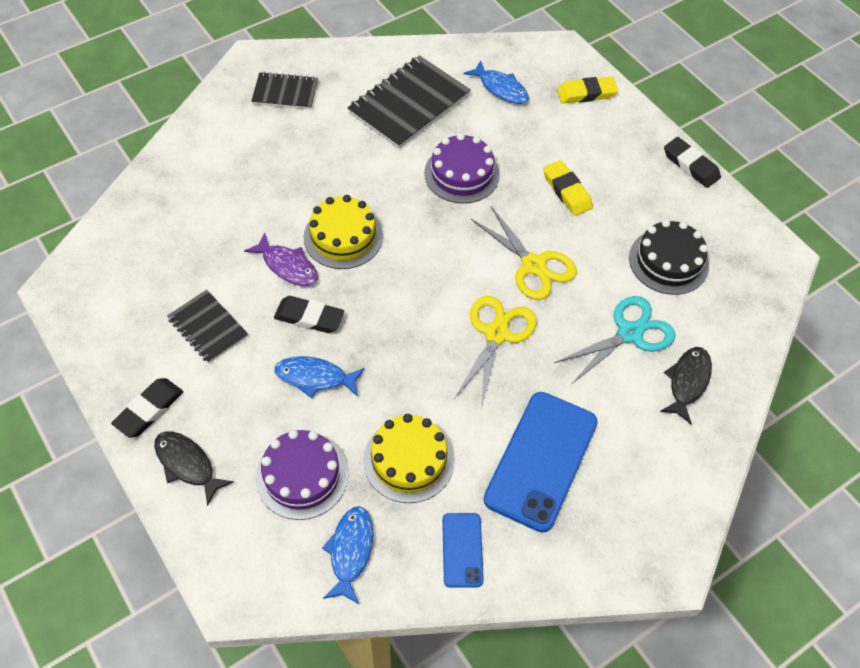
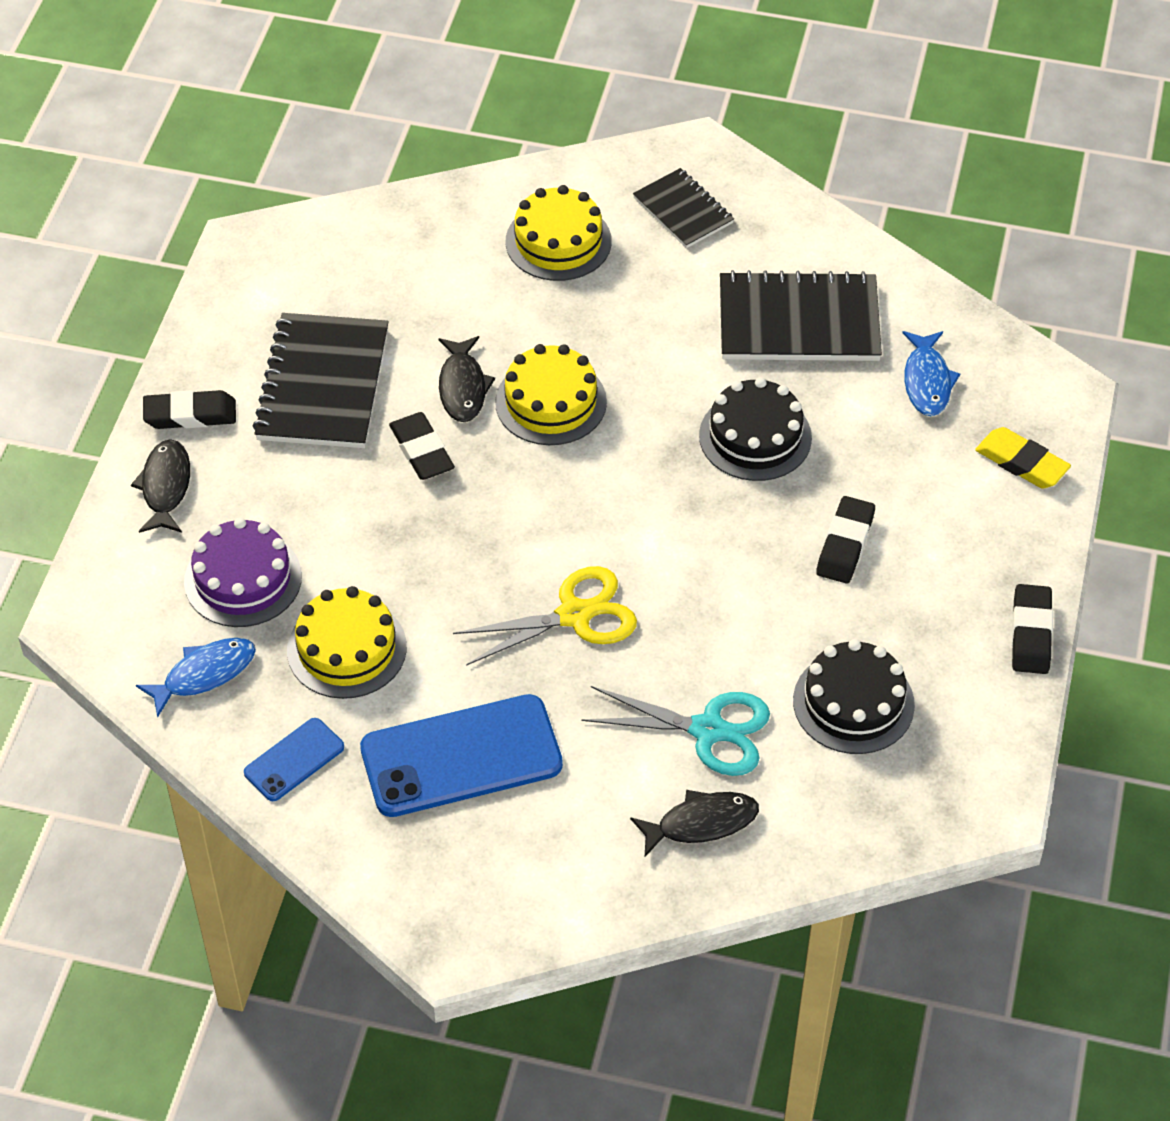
camera: 50 degrees right, 5 degrees down
(208, 327) = (323, 384): black notebook -> black notebook, size x1.72
(241, 153) = (558, 241): none -> yellow cake
(287, 266) = (463, 387): purple fish -> black fish
(315, 378) = (358, 508): blue fish -> none
(462, 174) = (755, 436): purple cake -> black cake
(534, 265) = (702, 585): yellow scissors -> none
(567, 191) = (845, 544): yellow eraser -> black eraser

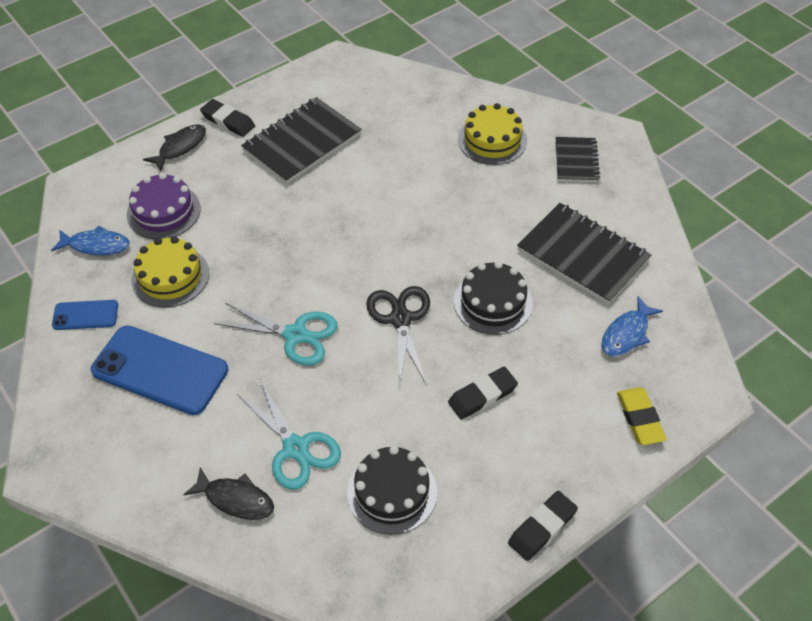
camera: 40 degrees right, 0 degrees up
(421, 451) = (313, 202): black eraser -> none
(463, 387) = (366, 183): black fish -> none
(551, 402) = (402, 217): yellow cake -> none
(574, 615) = (295, 335): yellow scissors -> turquoise scissors
(673, 521) = (400, 319): none -> black scissors

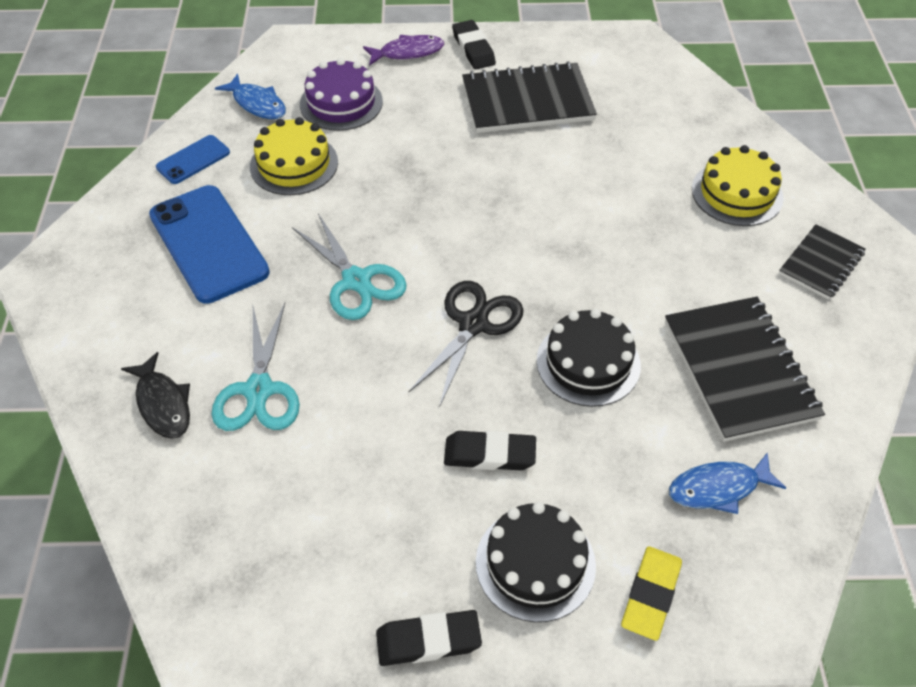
camera: 35 degrees right, 0 degrees up
(85, 315) = (193, 160): blue phone -> blue phone turned 75 degrees counterclockwise
(180, 147) = (408, 52): black fish -> purple fish
(392, 492) = (308, 494): black cake -> black cake (535, 563)

